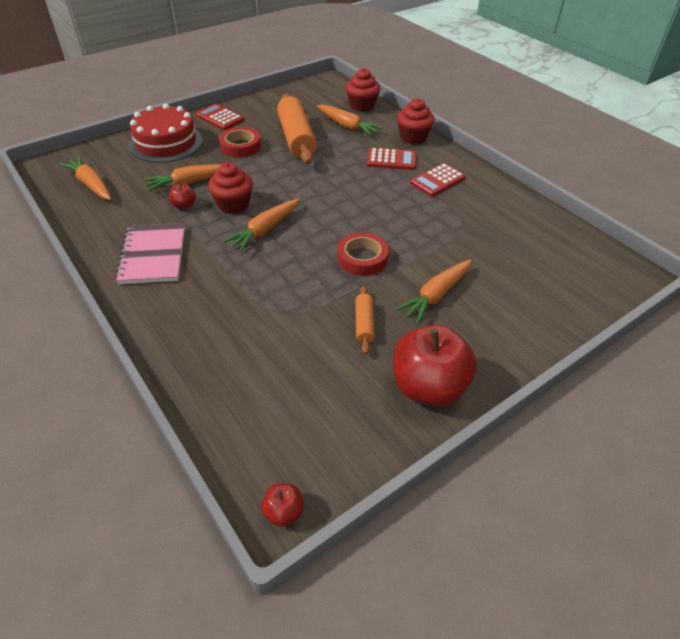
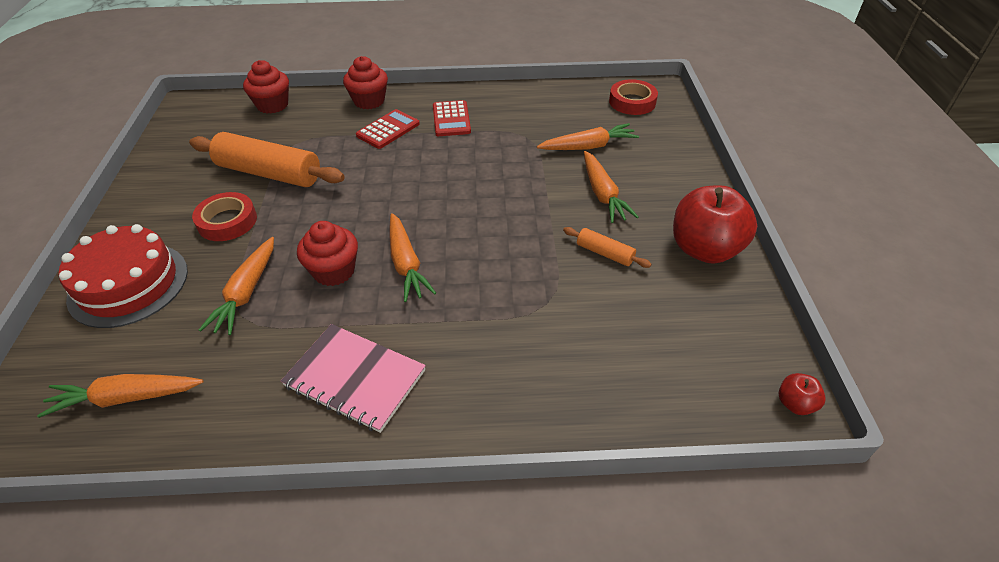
camera: 55 degrees left, 0 degrees up
(184, 205) = (287, 314): red apple -> none
(220, 117) = (141, 214): red calculator -> none
(347, 126) = (295, 130): orange carrot -> orange carrot (588, 146)
(362, 258) = (516, 215): red tape -> red tape (632, 102)

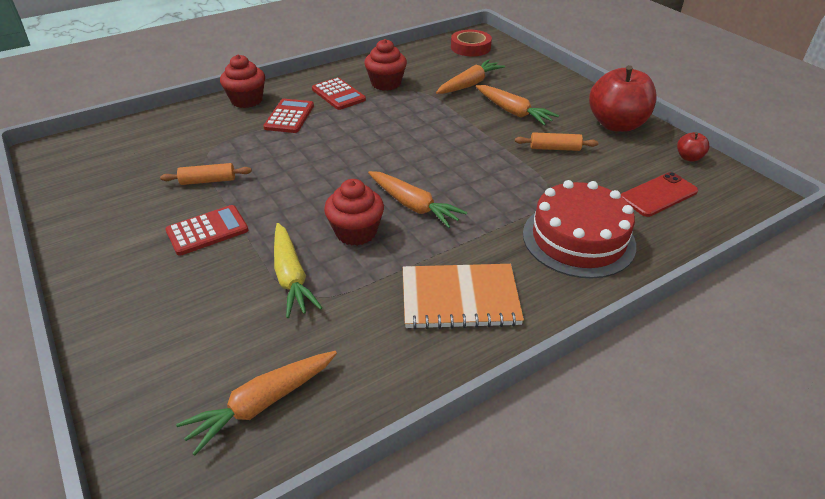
camera: 30 degrees left, 5 degrees down
(128, 284) = (156, 316): red cake -> red cake (578, 239)
(227, 221) = (207, 231): red tape -> red calculator
(246, 292) = (291, 277): orange carrot -> yellow carrot
(269, 173) = (208, 181): orange rolling pin -> orange rolling pin, size x0.47
(272, 105) = (149, 128): red cupcake -> red cupcake (386, 83)
(355, 378) = (460, 298): pink notebook -> orange notebook
(665, 354) = (658, 195): none -> red phone
(795, 404) = (758, 192): red apple -> red apple (688, 157)

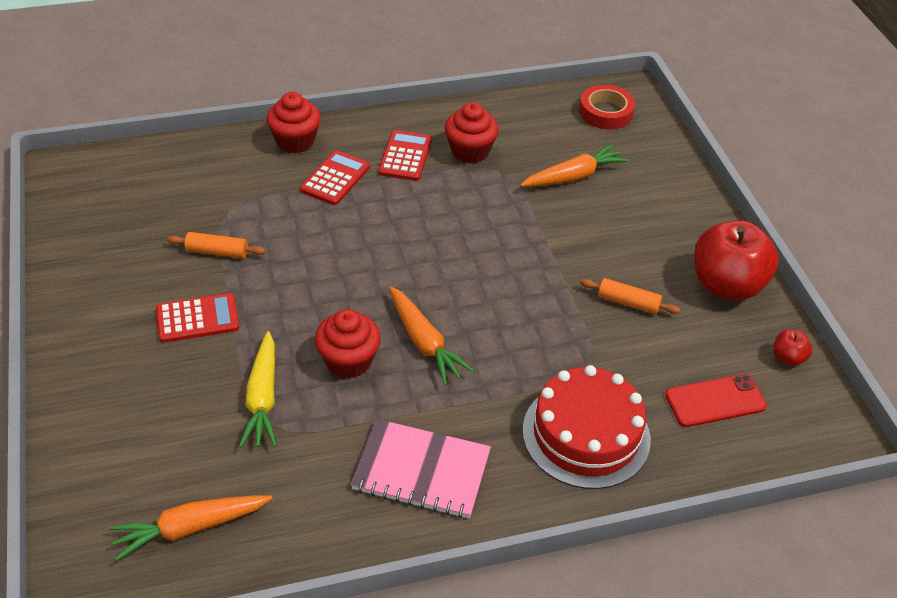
camera: 15 degrees right, 5 degrees up
(338, 94) = (405, 156): red calculator -> red calculator turned 150 degrees counterclockwise
(460, 298) = (421, 471): orange notebook -> pink notebook
(513, 112) = (606, 234): orange carrot -> none

